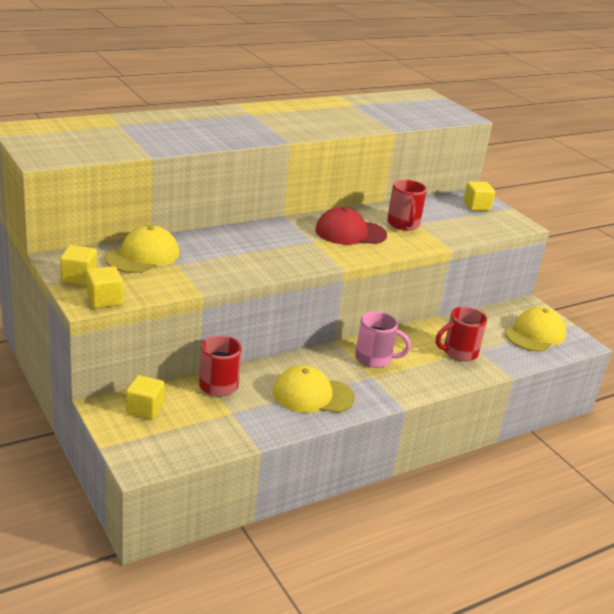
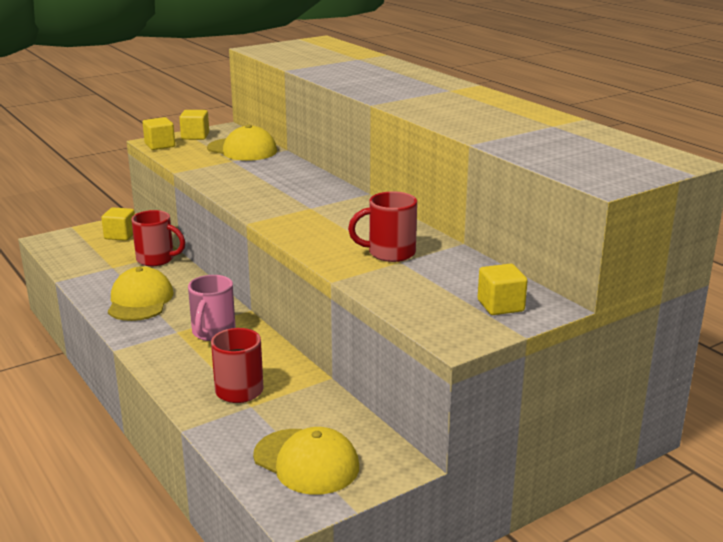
camera: 90 degrees right, 5 degrees down
(350, 233) = (343, 224): red cap -> none

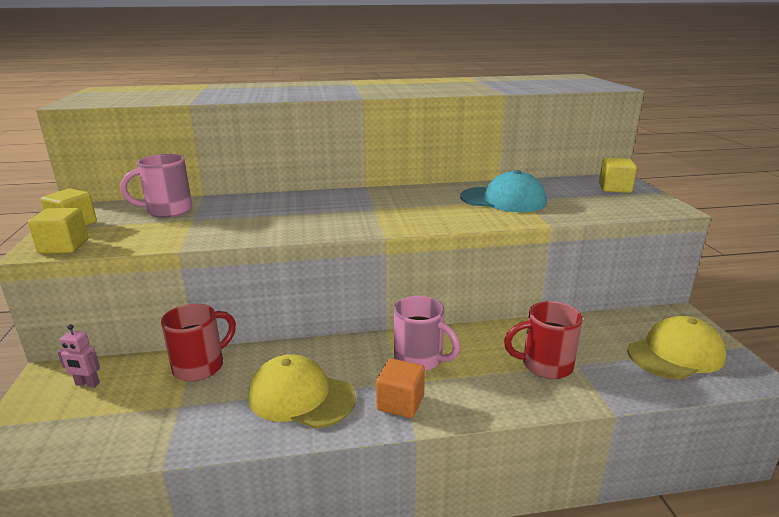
camera: 65 degrees left, 0 degrees up
(120, 235) = (87, 384): yellow cube -> pink robot
(150, 336) = (400, 403): none -> orange cube
(242, 150) = (168, 211): yellow cap -> pink mug
(389, 253) = (503, 200): red mug -> turquoise cap

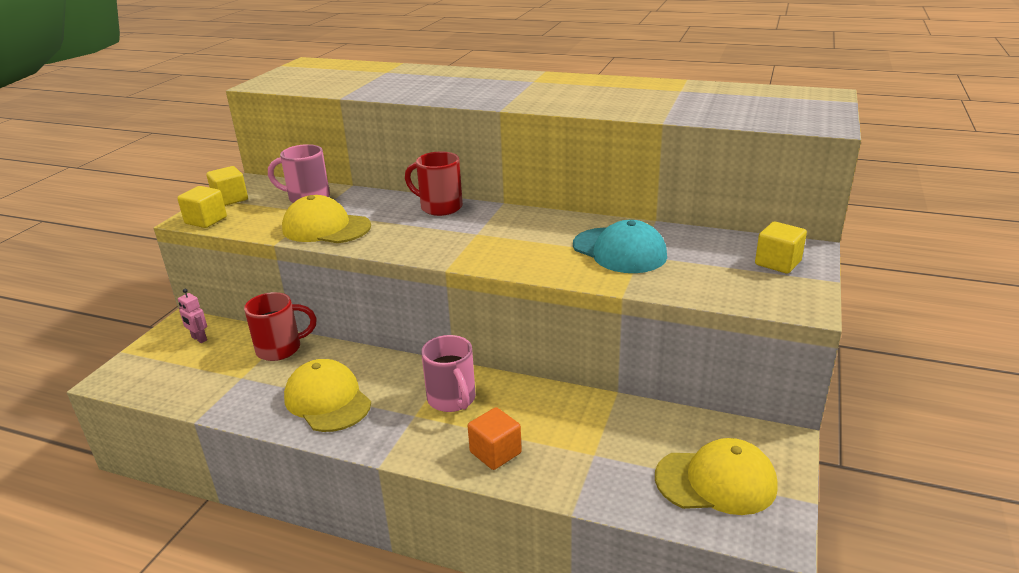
camera: 30 degrees right, 5 degrees up
(220, 229) = (326, 228): none -> yellow cap
(400, 403) = (396, 433): orange cube -> orange cube (495, 452)
(545, 365) = (560, 444): red mug -> red mug (440, 207)

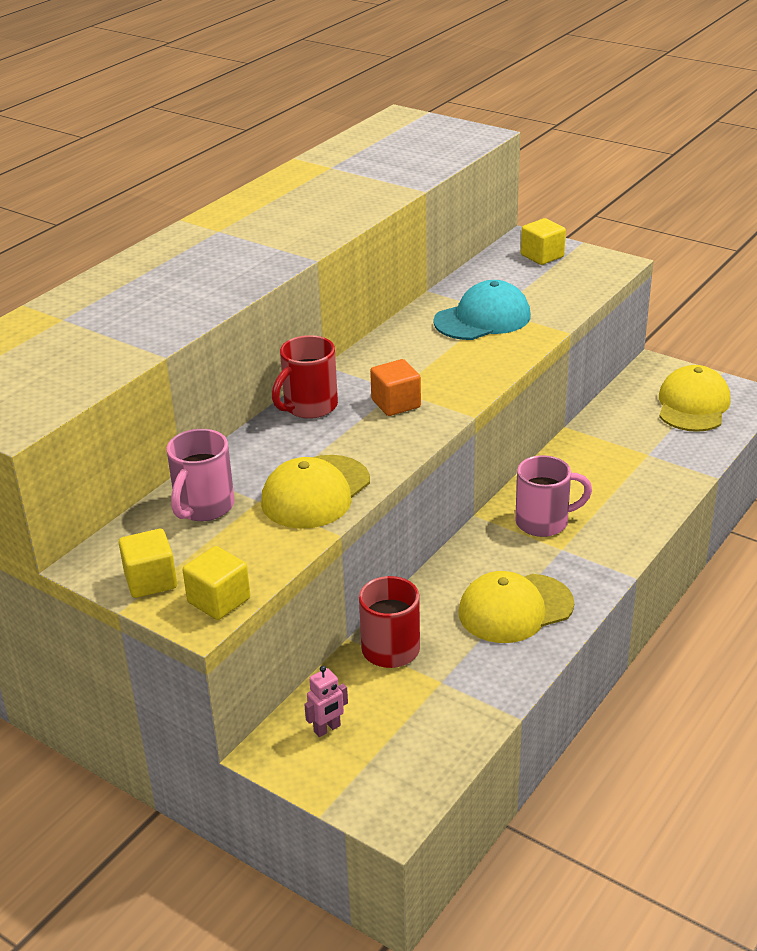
camera: 75 degrees left, 5 degrees up
(495, 452) = (633, 505): orange cube -> orange cube (396, 403)

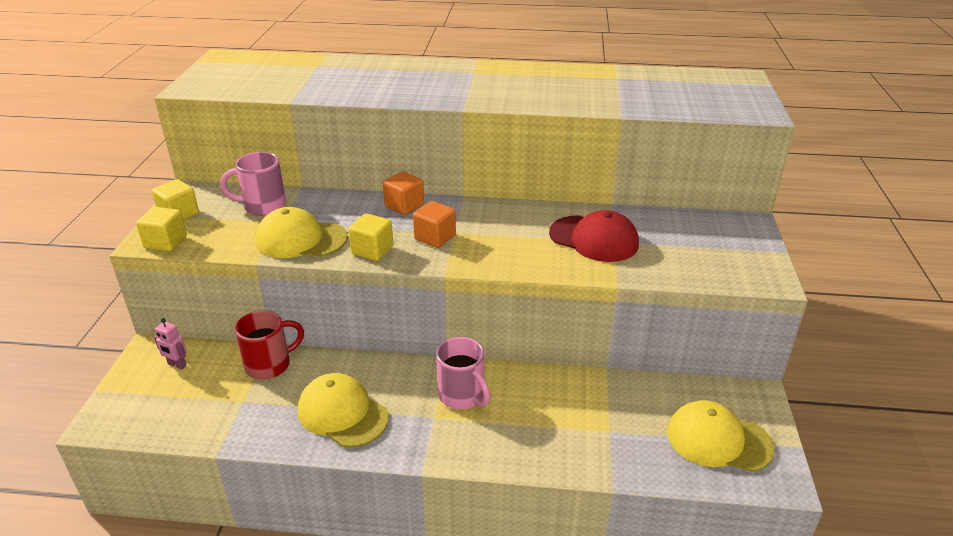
camera: 60 degrees right, 0 degrees up
(309, 407) = (404, 205): red mug -> orange cube
(482, 319) = (594, 239): turquoise cap -> red cap
(542, 256) = (732, 238): yellow cube -> yellow cube (372, 250)
(693, 405) = (718, 440): yellow cap -> yellow cap turned 150 degrees counterclockwise

